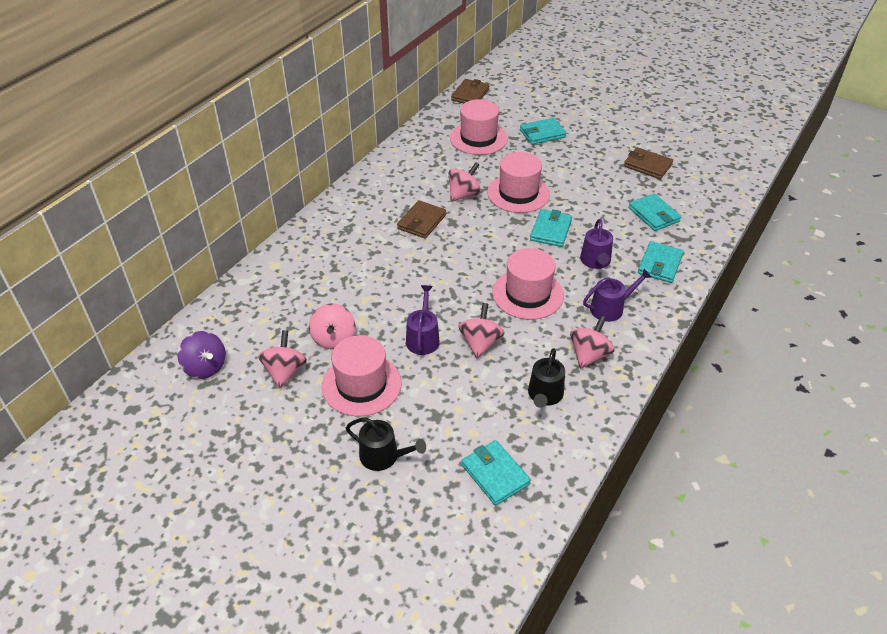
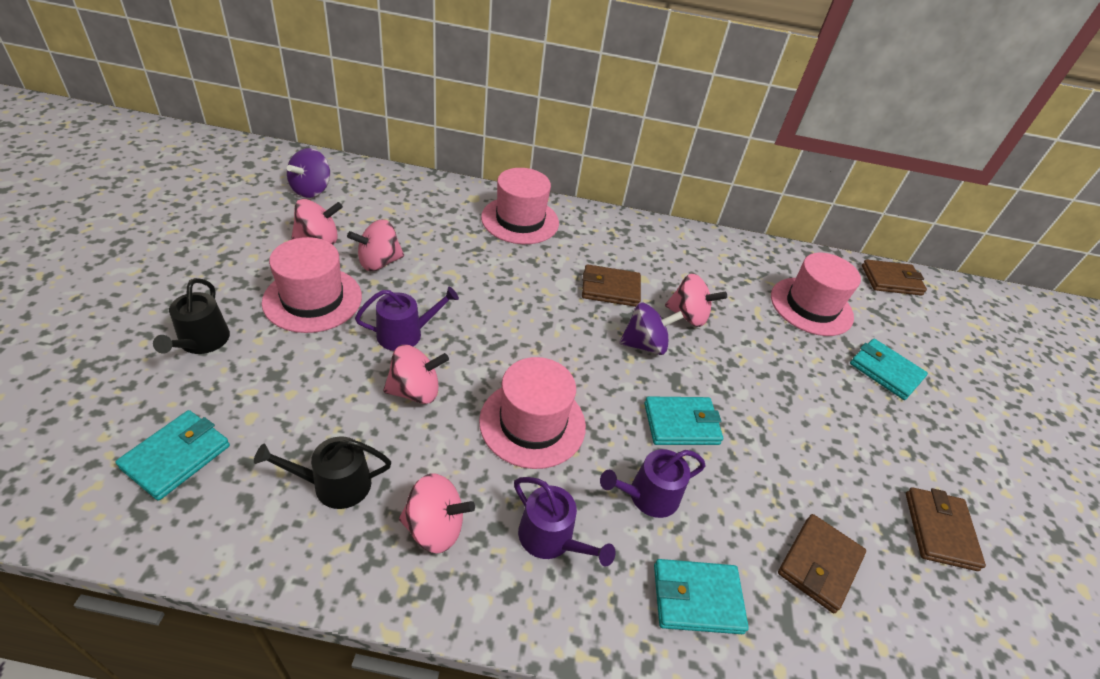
camera: 60 degrees right, 0 degrees up
(481, 223) = (645, 345): none -> purple spinning top
(518, 193) = (733, 370): pink hat -> pink hat (520, 220)
(653, 215) = (819, 564): turquoise wallet -> brown wallet

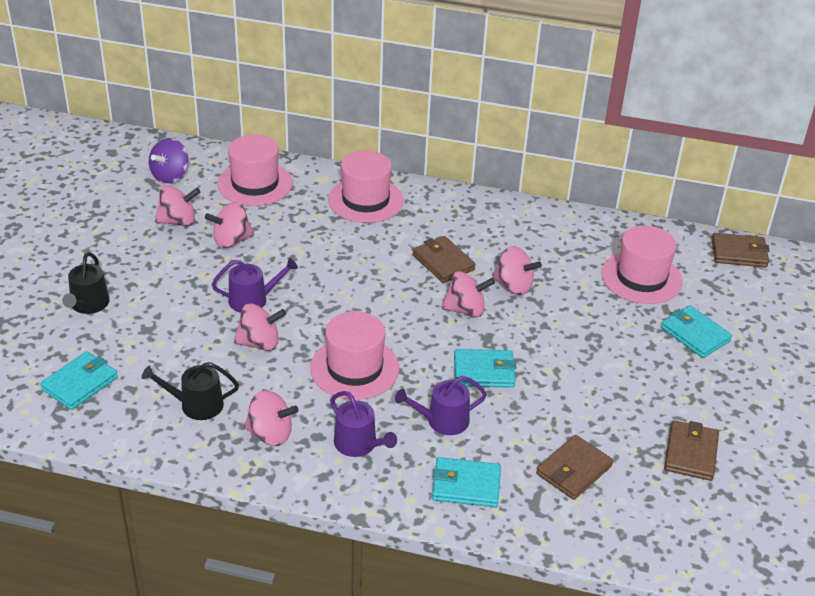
camera: 10 degrees right, 5 degrees down
(313, 299) = (175, 272): pink hat -> pink hat (255, 184)
(610, 289) = (443, 262): brown wallet -> brown wallet turned 45 degrees clockwise
(645, 345) = (465, 310): purple spinning top -> pink spinning top

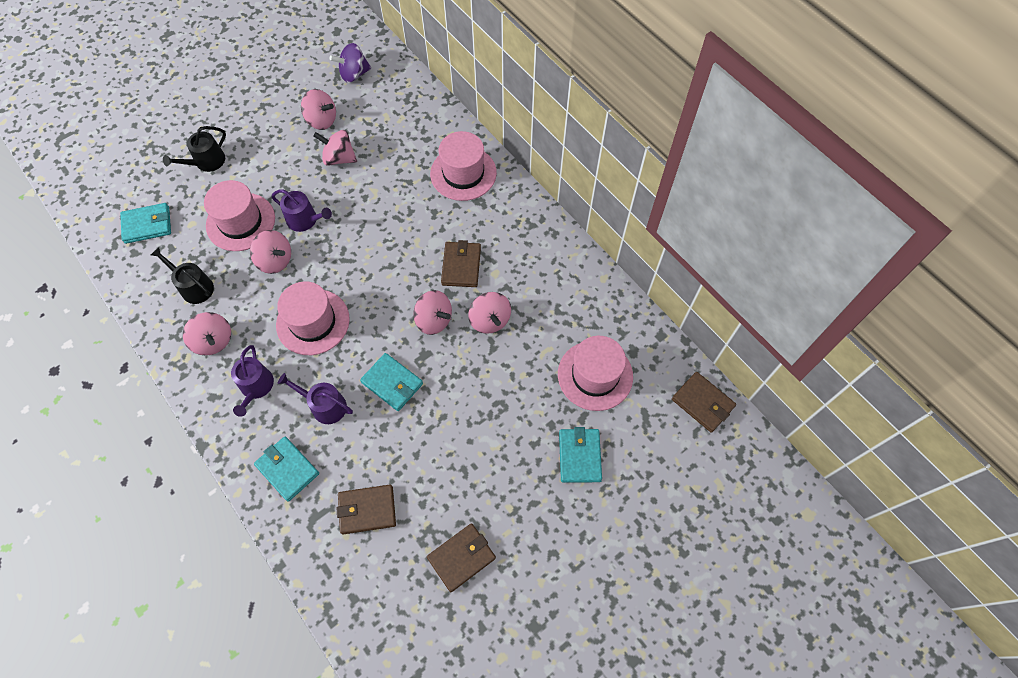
camera: 40 degrees right, 25 degrees up
(255, 184) = (402, 113): pink hat -> pink hat (240, 222)

